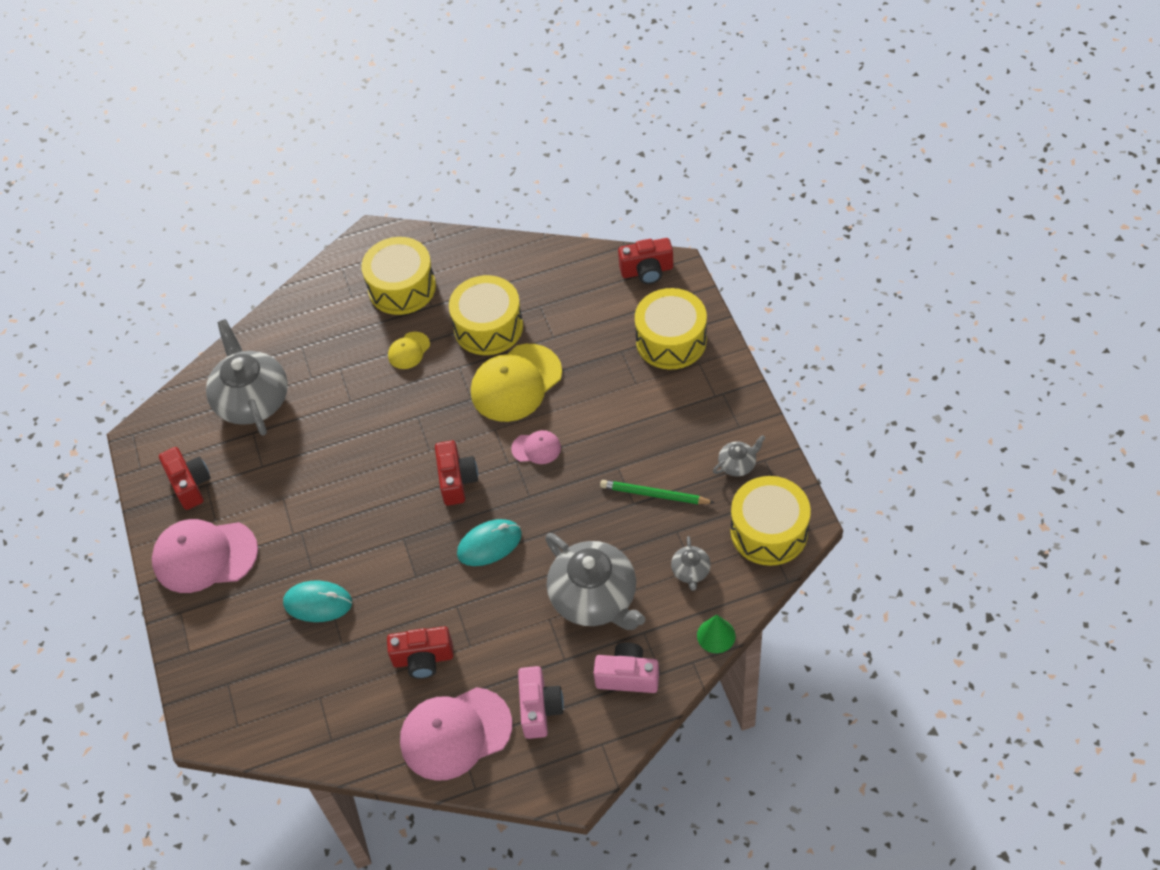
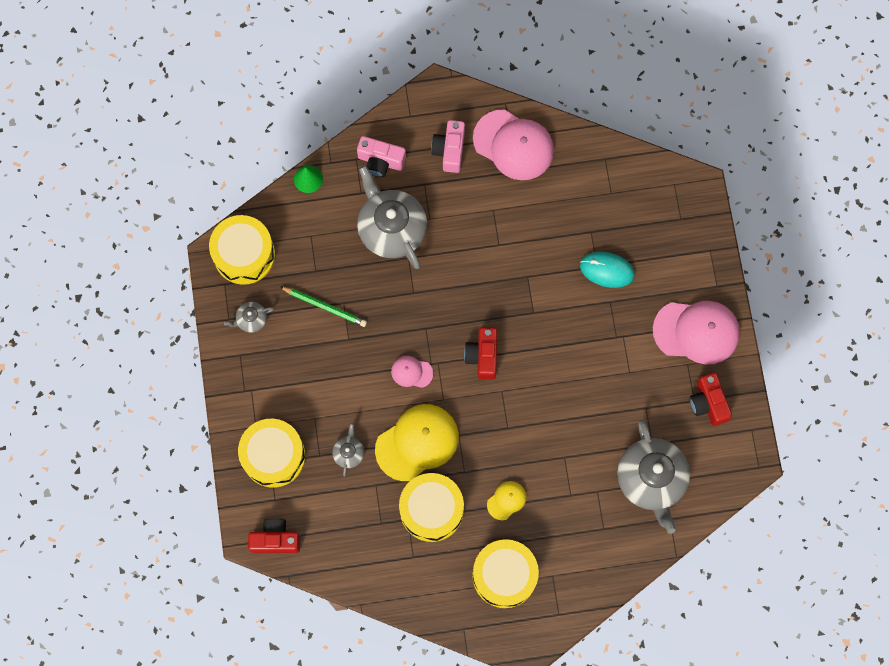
camera: 175 degrees left, 20 degrees up
(423, 659) = (530, 206): red camera -> none
(455, 733) = (513, 145): pink cap -> pink cap turned 45 degrees clockwise
(489, 544) = (465, 292): turquoise mouse -> none
(691, 571) = (313, 234): grey teapot -> grey teapot (348, 453)

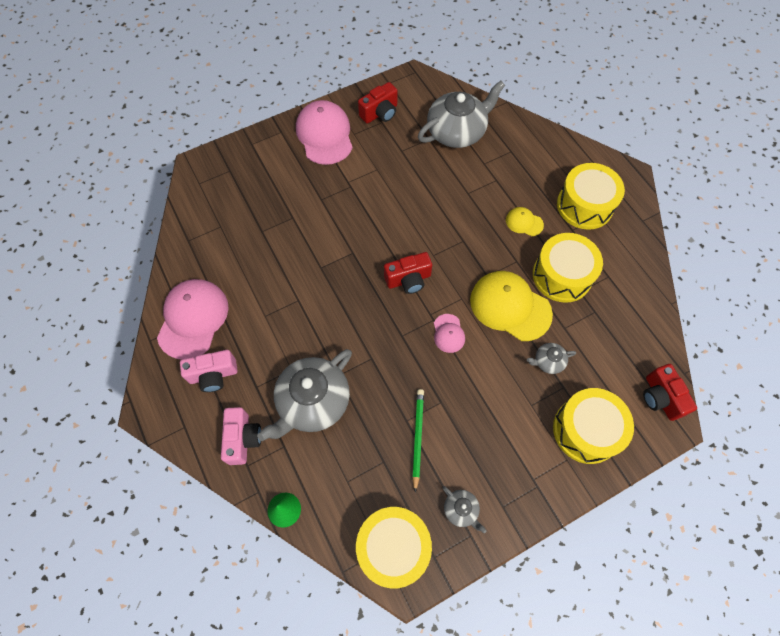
camera: 110 degrees left, 10 degrees down
(607, 270) = (293, 209): turquoise mouse -> none

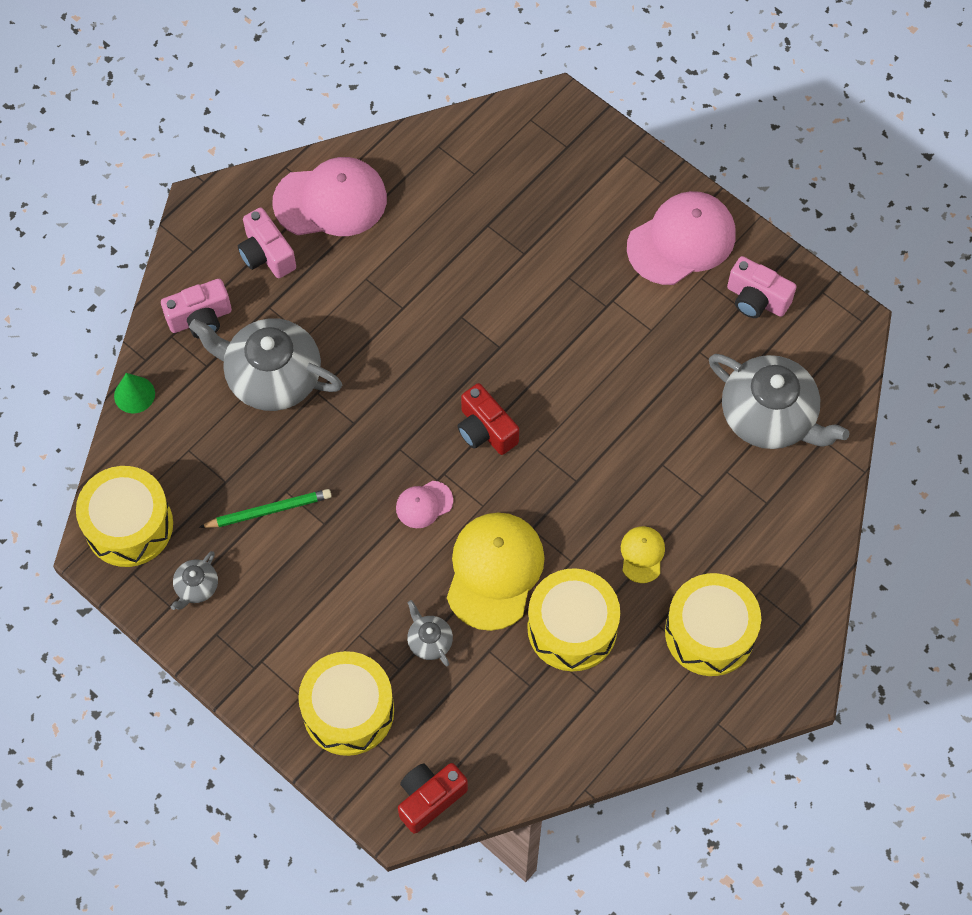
camera: 70 degrees right, 0 degrees up
(380, 113) = (756, 299): red camera -> pink camera

